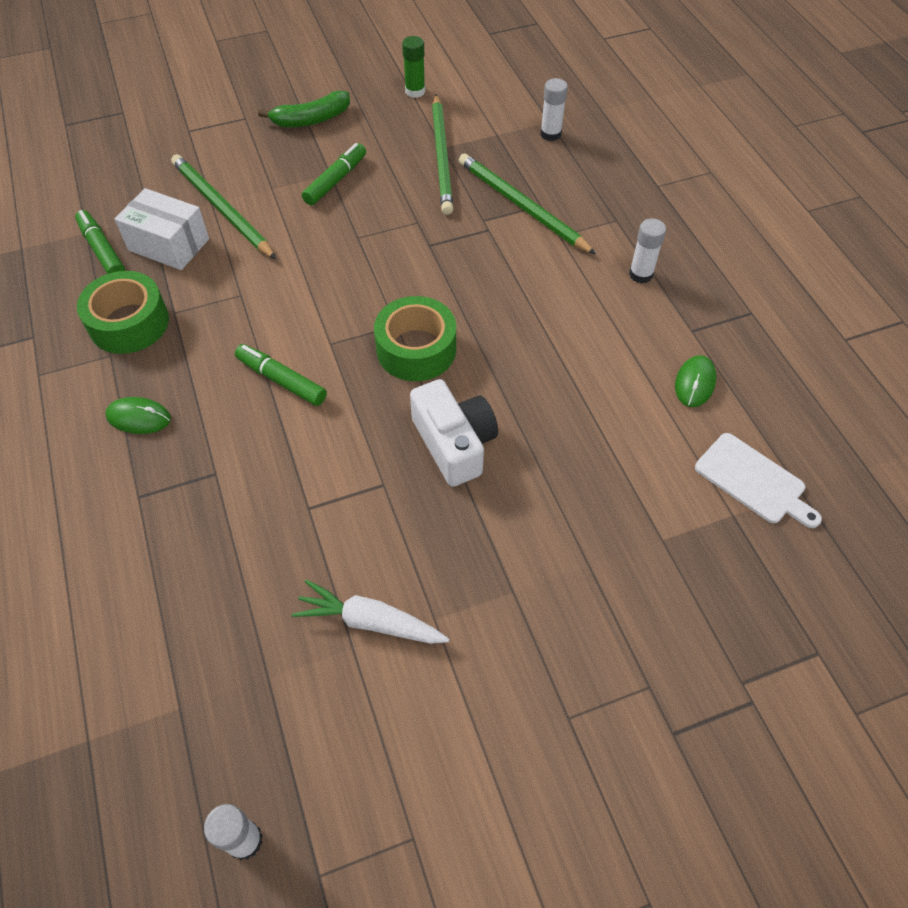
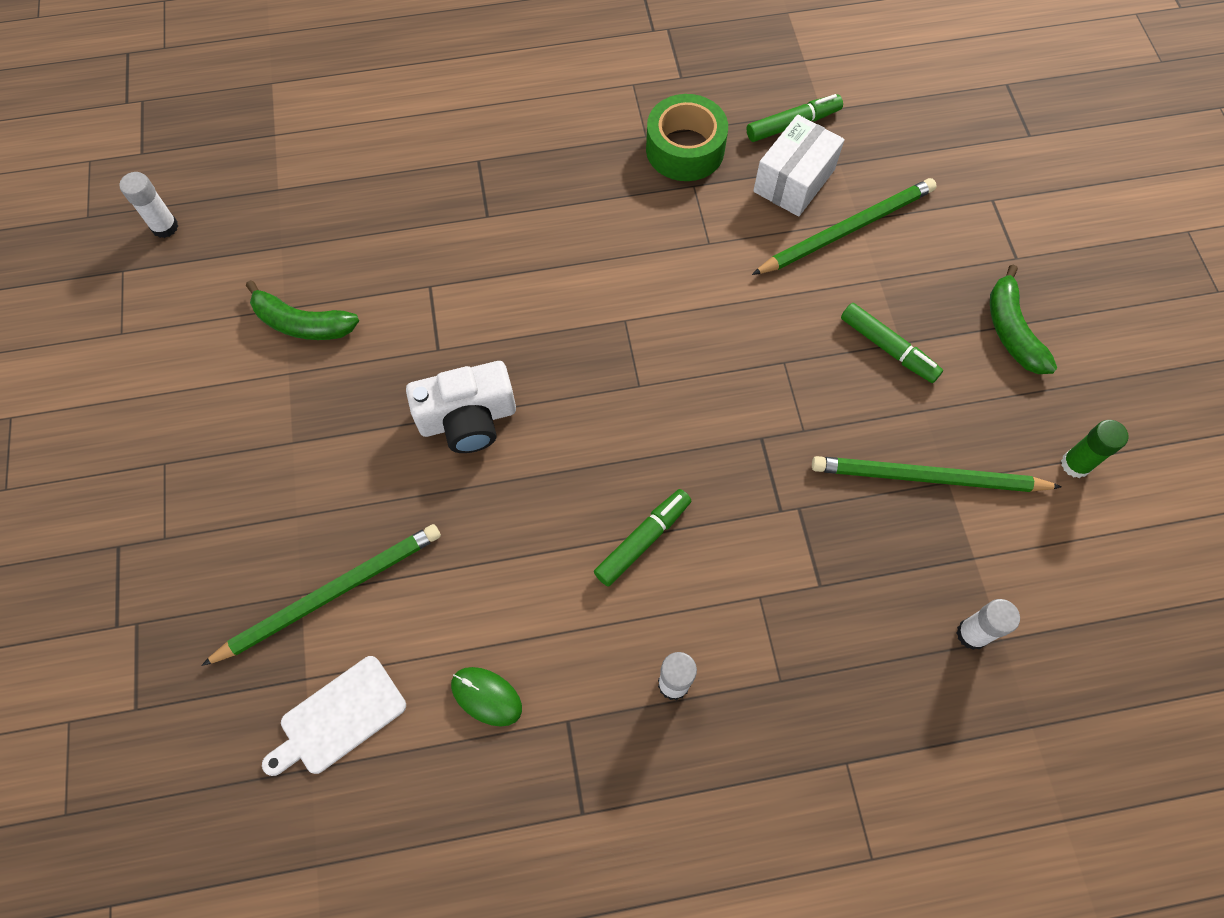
camera: 100 degrees right, 10 degrees up
(139, 417) = (565, 159): green mouse -> none
(281, 380) = (584, 273): green marker -> green marker (643, 540)
(370, 621) = (303, 323): white carrot -> green banana
(416, 349) = (600, 401): green tape -> none
(521, 206) = (820, 560): green pencil -> green pencil (331, 594)

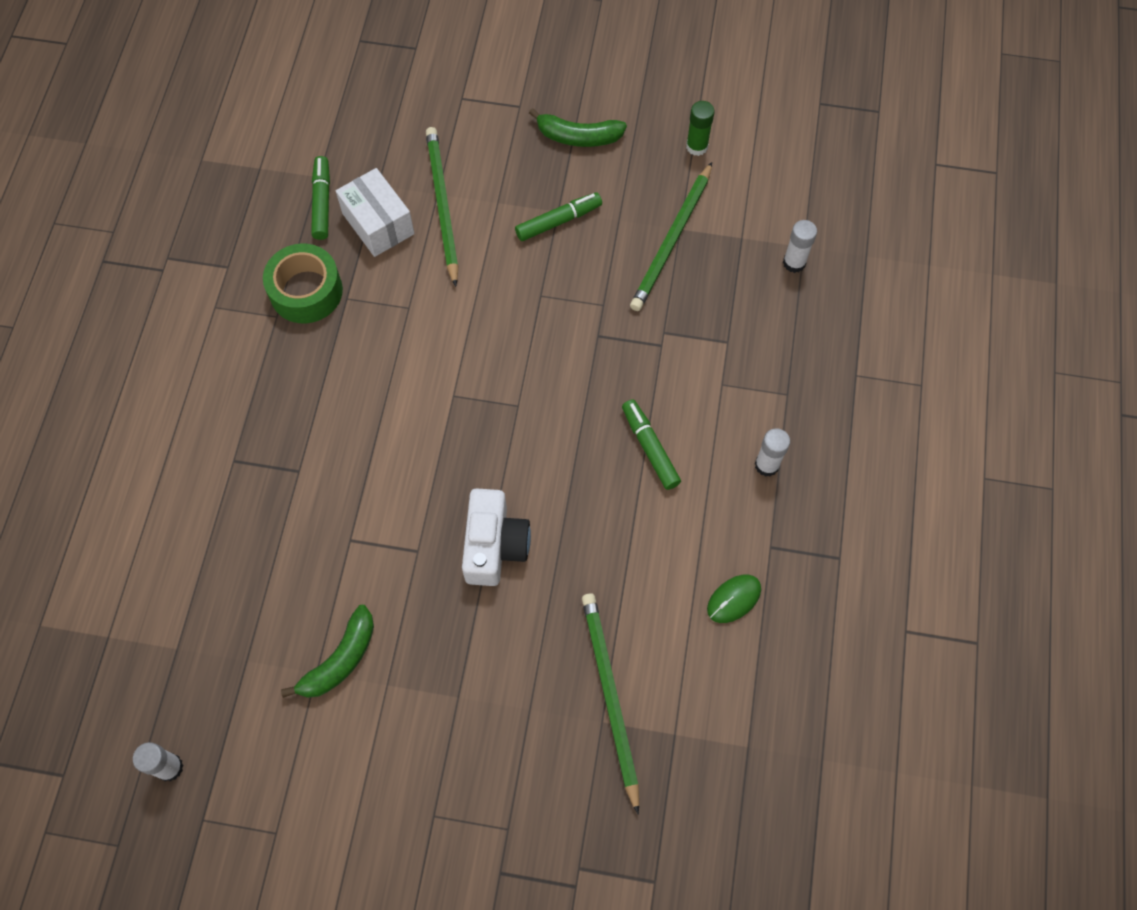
camera: 70 degrees left, 0 degrees up
(338, 718) = (715, 715): white cutting board -> none

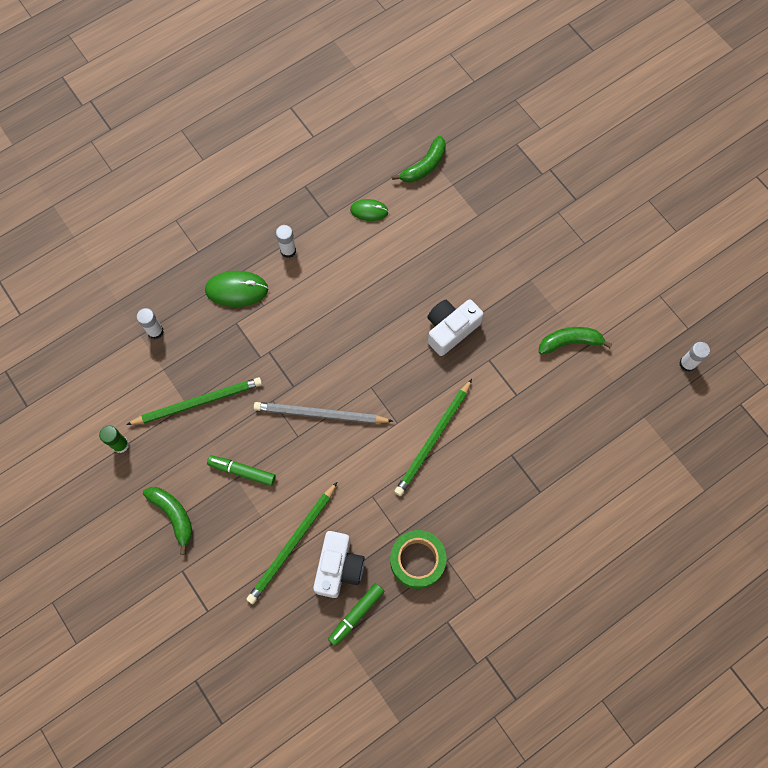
camera: 135 degrees left, 5 degrees up
(378, 224) = (338, 567): white box -> white camera
(541, 334) = (320, 414): none -> grey pencil
(610, 696) = (464, 221): green pencil -> green pencil (433, 439)
(650, 448) = (331, 307): green marker -> none
(735, 725) = (424, 166): none -> green banana
(768, 374) = (236, 290): none -> green mouse

